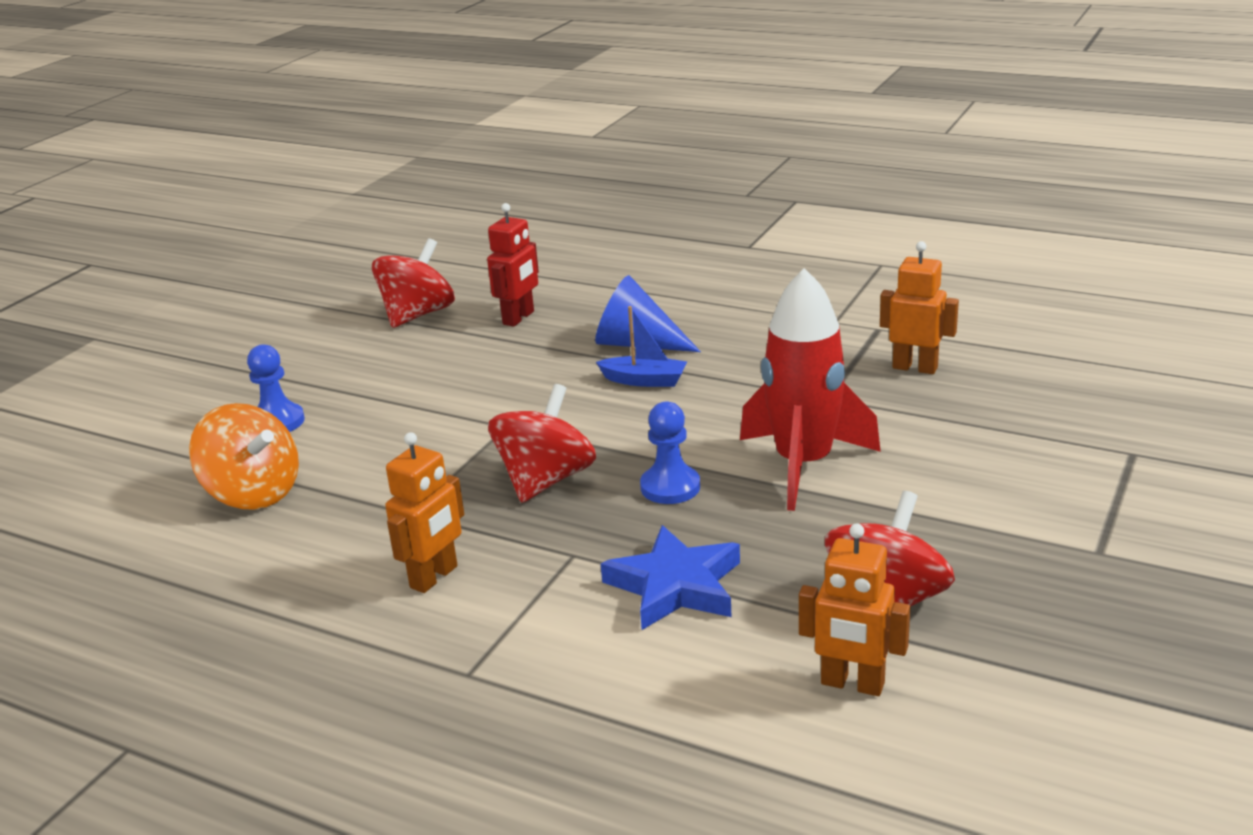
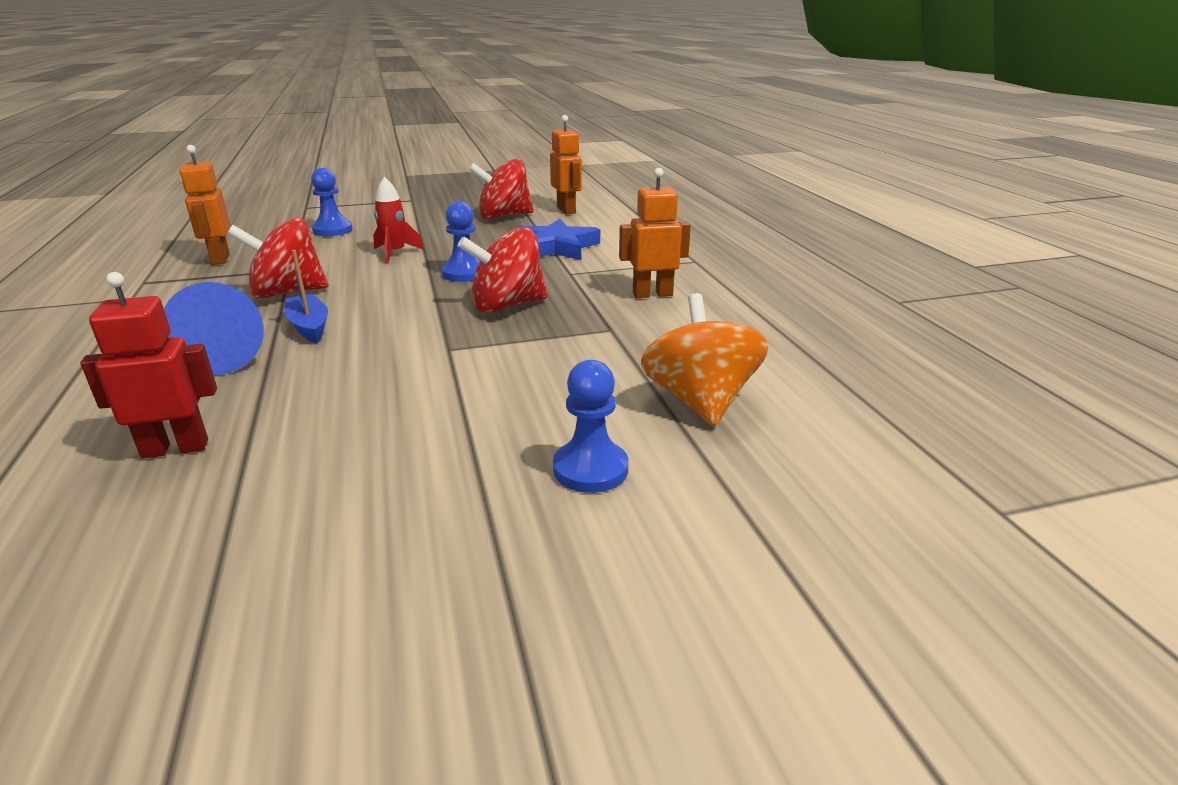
camera: 135 degrees left, 0 degrees up
(418, 315) = (192, 544): red spinning top -> red spinning top (287, 293)
(803, 465) = (395, 253): red rocket -> red rocket, size x0.50
(965, 448) = (332, 230): none -> blue pawn

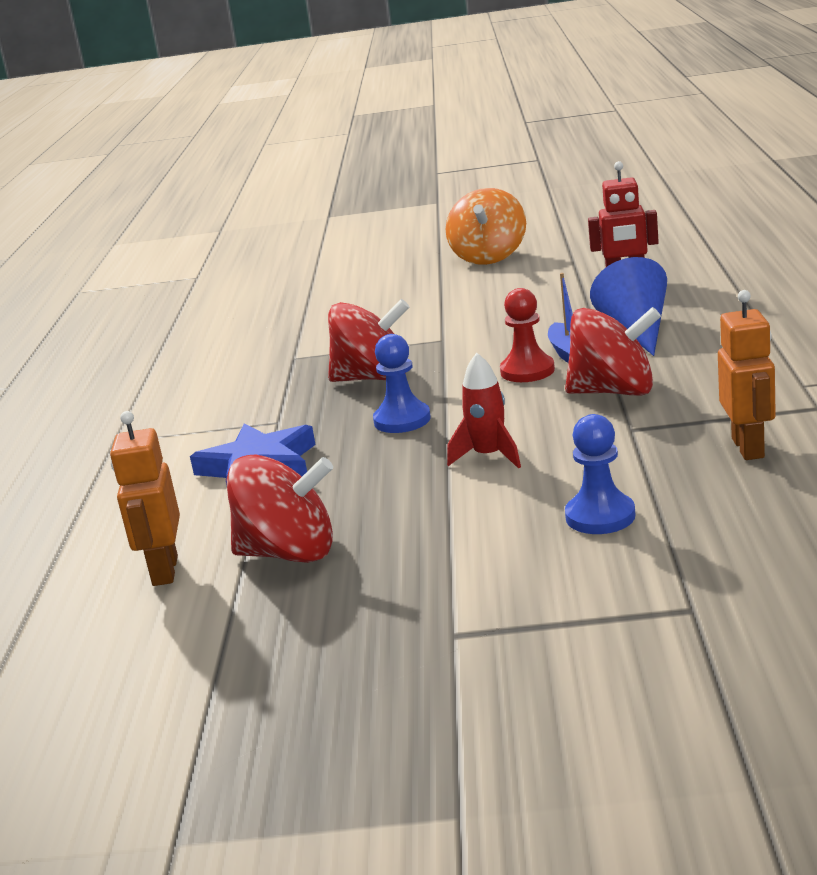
camera: 160 degrees left, 5 degrees down
(357, 311) = (527, 371): none -> red pawn
(590, 469) = (377, 282): blue pawn -> none
(652, 294) = (218, 392): orange robot -> none
(700, 401) = (282, 311): orange spinning top -> orange spinning top (489, 257)

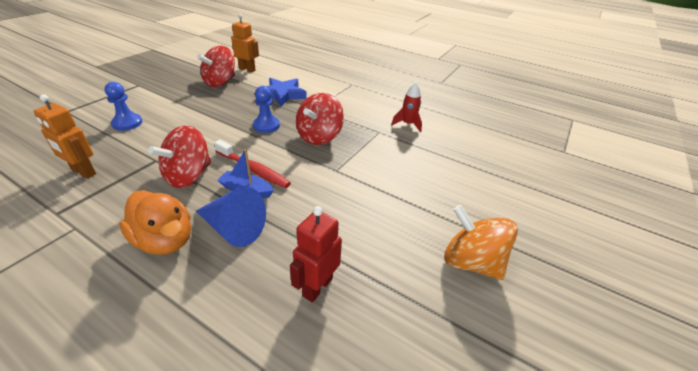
camera: 115 degrees right, 15 degrees up
(489, 456) = (203, 126): red rocket -> red rocket (407, 124)
(527, 371) = (253, 170): red pawn -> red toothbrush
(714, 343) = (165, 240): none -> orange duck

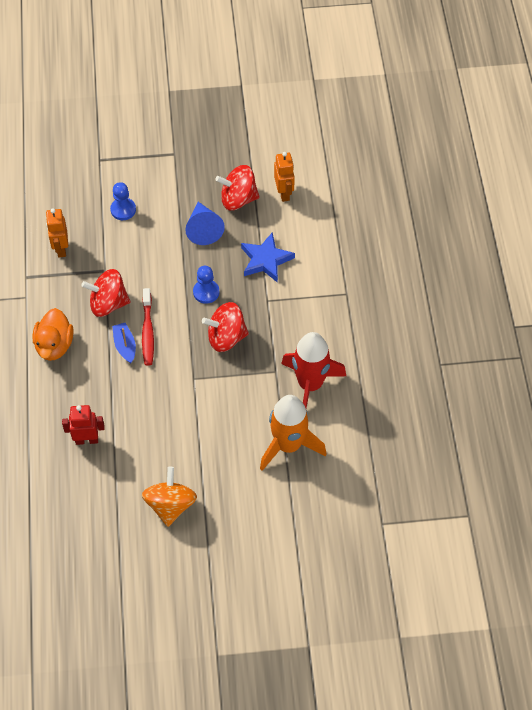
camera: 55 degrees right, 20 degrees up
(233, 228) = (90, 368): blue cone -> blue cone (203, 229)
(407, 124) = (310, 384): red rocket -> red rocket, size x1.99
(455, 157) = (288, 445): none -> orange rocket

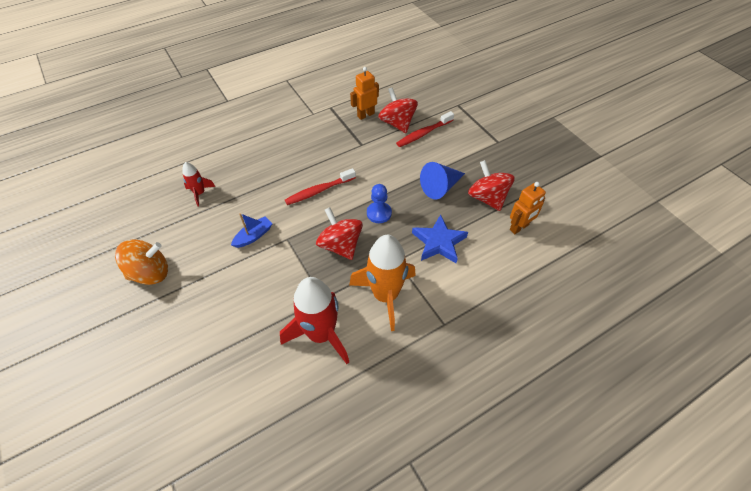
camera: 65 degrees right, 5 degrees down
(54, 345) = (278, 143): orange duck -> none
(87, 440) = (200, 193): red robot -> red rocket
(108, 303) = (332, 158): red spinning top -> red spinning top (397, 123)
(123, 210) = (423, 133): blue pawn -> red toothbrush
(125, 346) = (298, 182): blue boat -> blue boat (253, 236)
(288, 445) = (243, 343): orange rocket -> orange rocket (385, 295)

